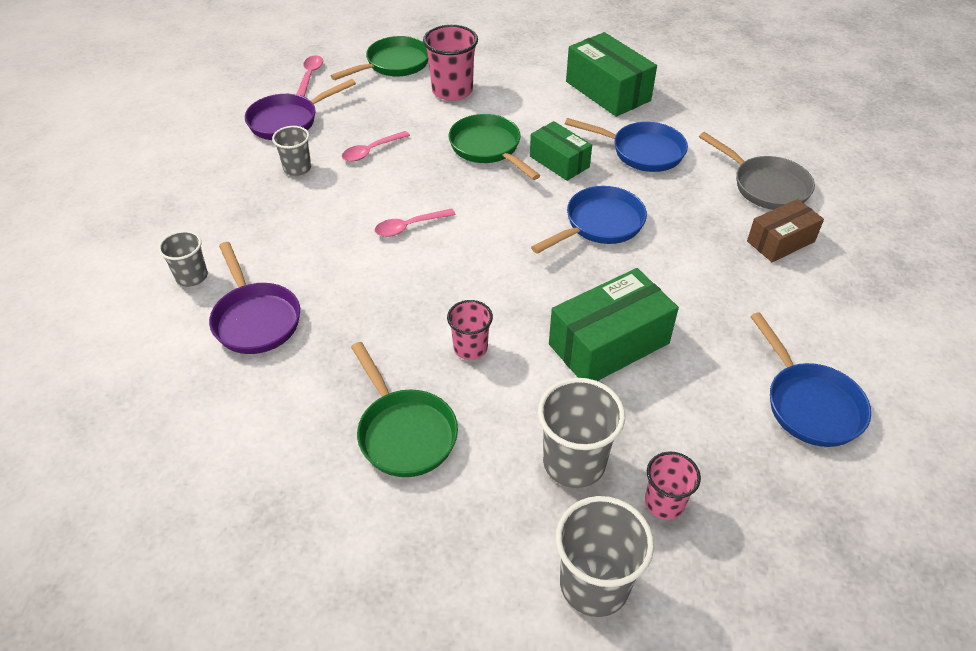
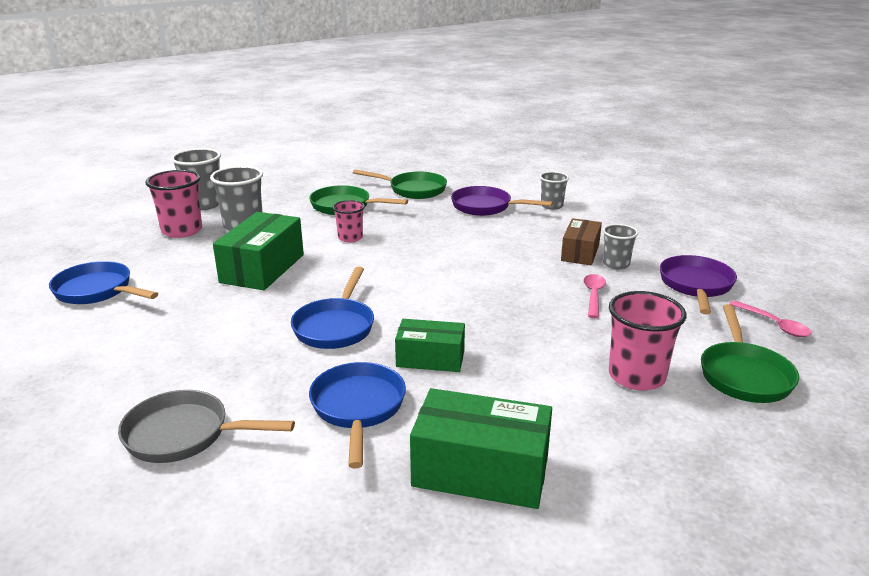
camera: 140 degrees right, 20 degrees down
(409, 226) = (477, 268): pink spoon -> none
(488, 148) = (509, 340): green pan -> green pan (413, 190)
(642, 151) = (358, 408): blue pan -> blue pan turned 105 degrees clockwise
(664, 503) = (182, 231): pink cup -> pink cup, size x1.64
(780, 241) = (148, 383): brown box -> brown box (580, 253)

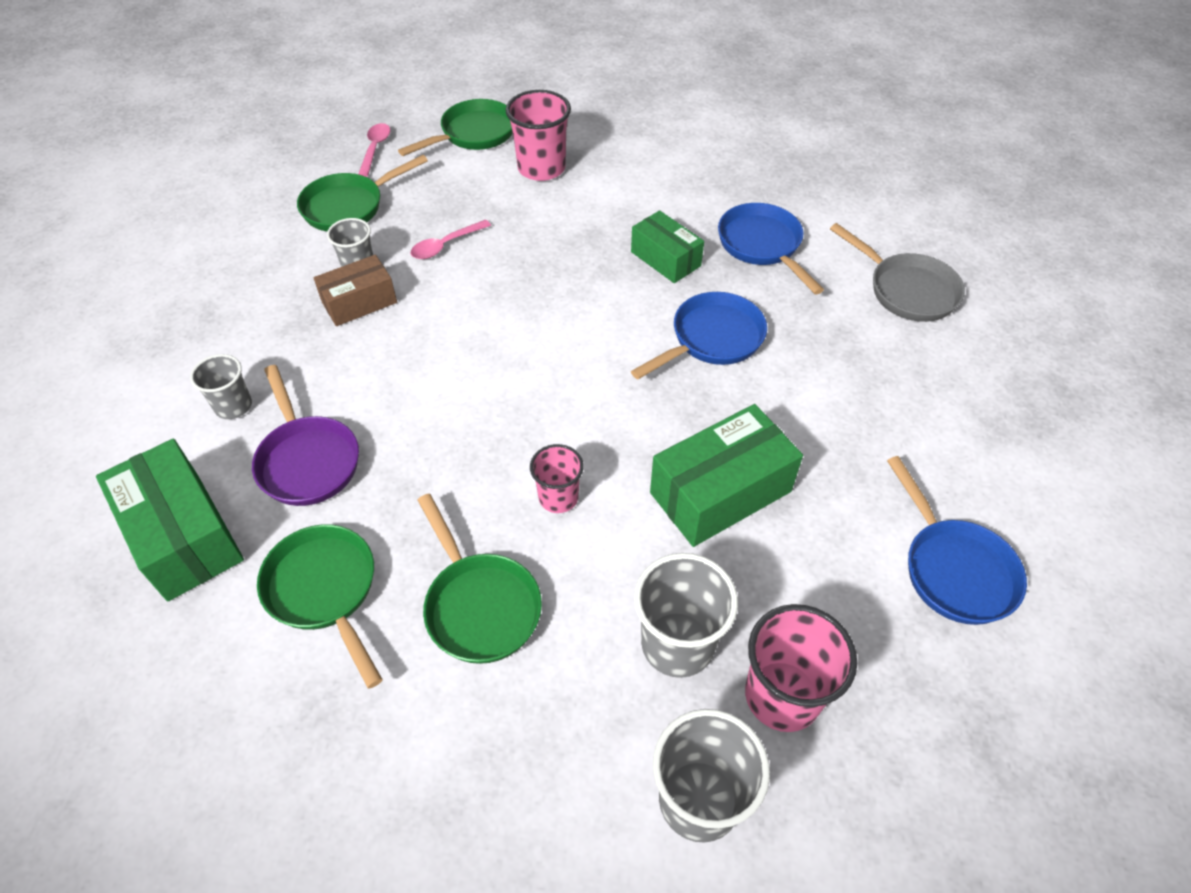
camera: 140 degrees left, 25 degrees up
(358, 408) = (762, 246): blue pan -> blue pan turned 120 degrees clockwise
(480, 471) = (723, 168): green box -> green box (183, 535)
(696, 286) = (349, 206): purple pan -> green pan

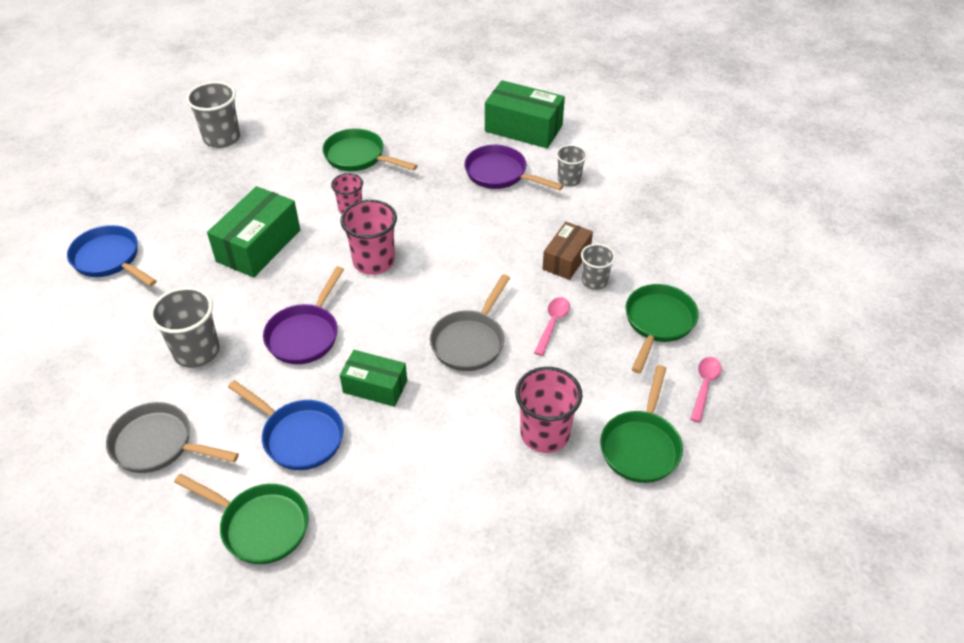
camera: 150 degrees right, 5 degrees down
(325, 591) = (435, 136): green pan -> green pan (260, 525)
(375, 149) = (704, 386): pink spoon -> pink spoon turned 135 degrees counterclockwise
(541, 262) = (470, 341): none -> grey pan
(677, 644) = (253, 178): grey cup -> grey cup (196, 351)
(712, 339) = (305, 334): blue pan -> purple pan
(782, 695) = (195, 179): pink cup -> pink cup (374, 261)

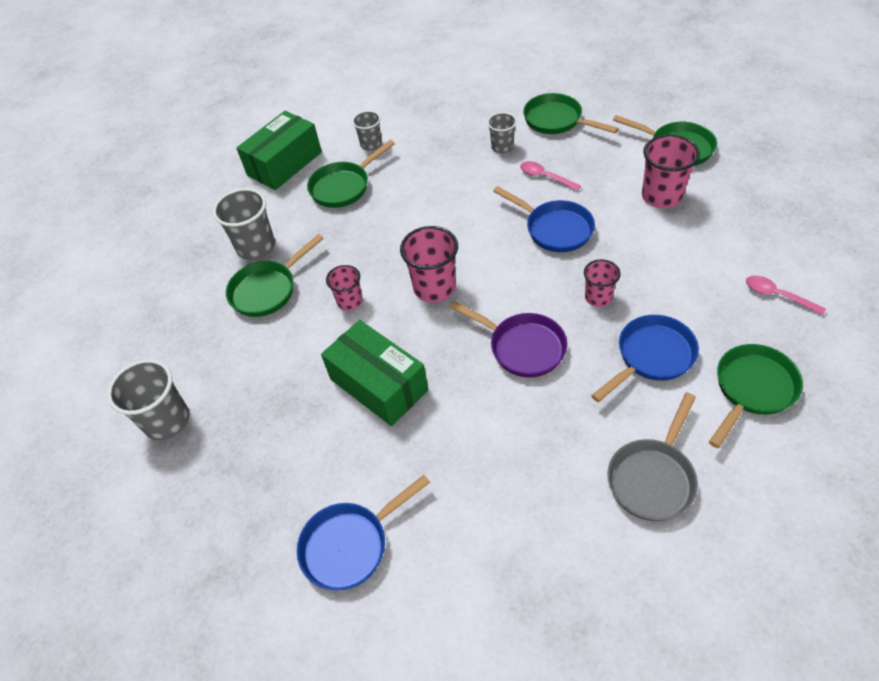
camera: 70 degrees left, 5 degrees up
(196, 351) = (527, 444): grey cup -> grey cup (256, 247)
(375, 387) = (598, 297): green box -> pink cup
(470, 341) = (554, 229): grey pan -> blue pan
(500, 174) = (344, 186): purple pan -> green pan
(566, 259) = (472, 159): brown box -> none
(704, 386) = (624, 108): pink spoon -> pink spoon (777, 295)

